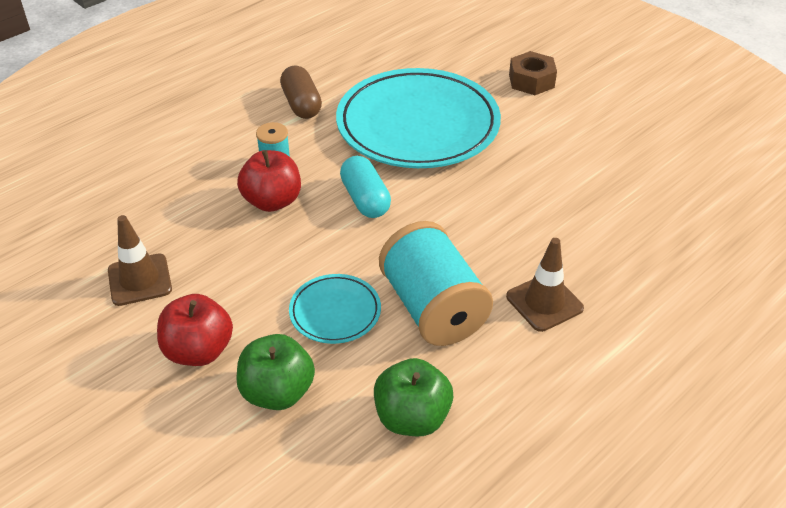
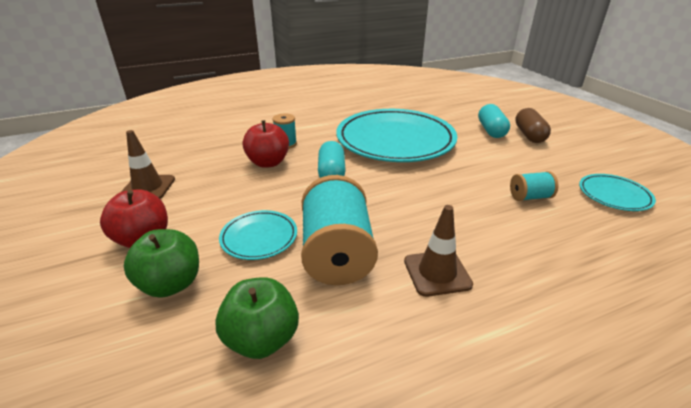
camera: 20 degrees right, 10 degrees down
(301, 104) = (325, 119): brown capsule -> brown capsule (529, 135)
(531, 81) = (491, 130): brown nut -> turquoise capsule
(606, 180) = (530, 197): none -> turquoise spool
(691, 157) = (614, 195): none -> turquoise plate

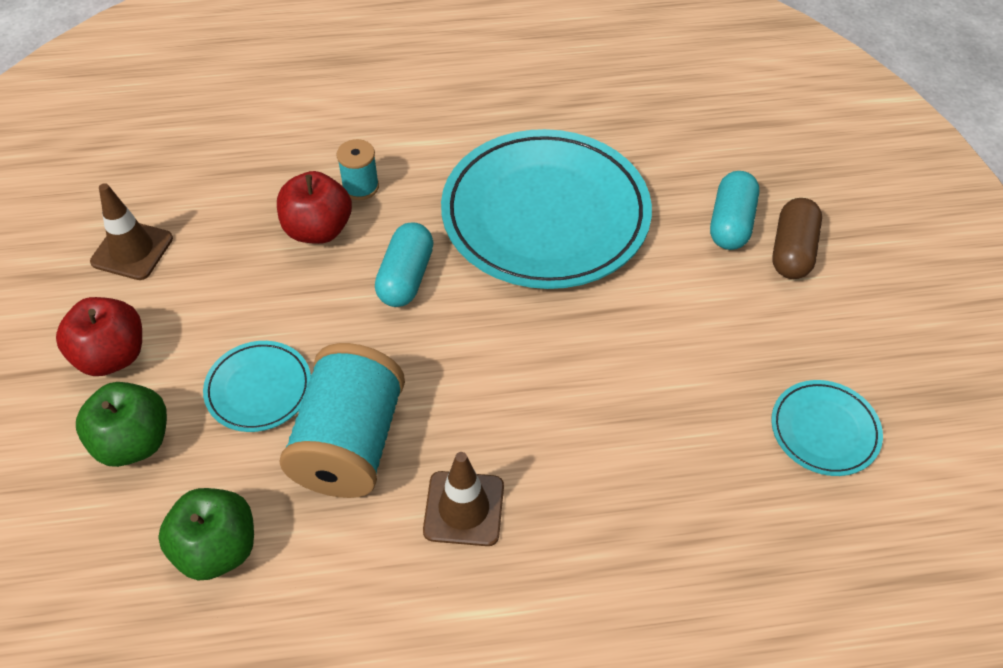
camera: 15 degrees right, 20 degrees up
(530, 197) = (685, 402): turquoise spool -> none

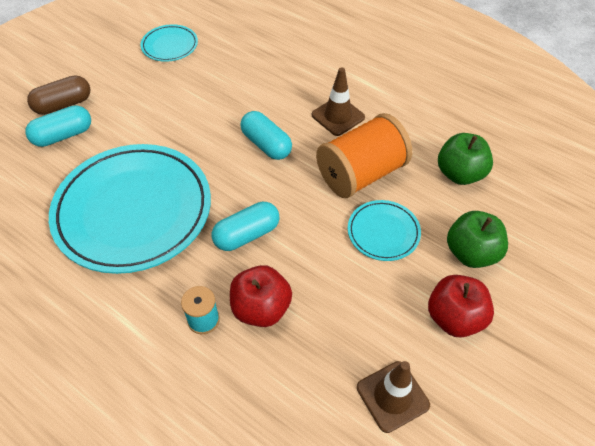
camera: 135 degrees left, 0 degrees up
(349, 443) = (361, 174): turquoise spool -> orange spool
(506, 390) = (266, 144): none -> turquoise capsule

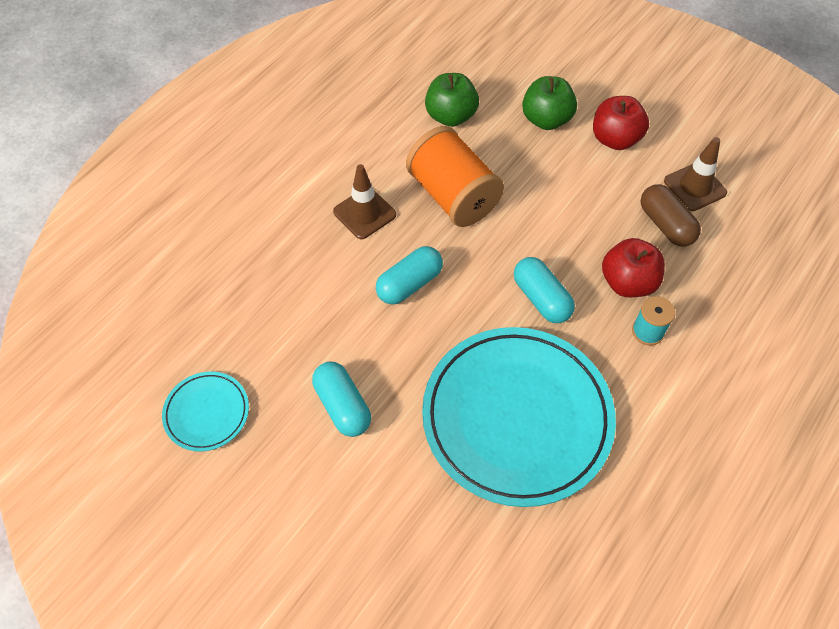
camera: 90 degrees left, 5 degrees up
(63, 105) = (326, 545): brown capsule -> brown capsule (666, 224)
(63, 135) = (390, 531): turquoise capsule -> turquoise capsule (342, 406)
(383, 232) = (528, 182): turquoise plate -> none

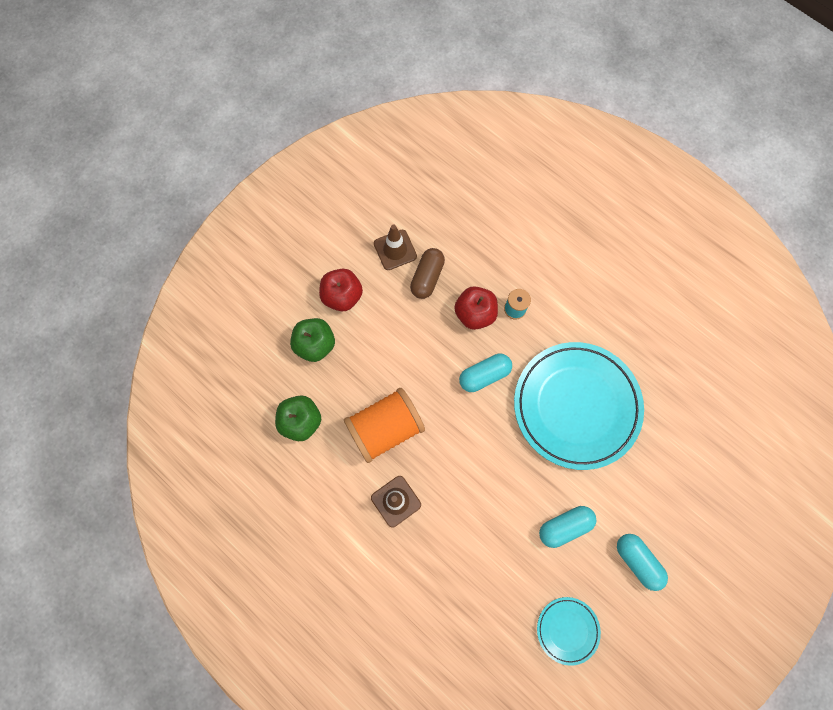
camera: 85 degrees left, 15 degrees up
(409, 284) = (465, 470): turquoise capsule -> turquoise capsule (637, 561)
(666, 224) = (427, 277): brown capsule -> brown capsule turned 45 degrees counterclockwise

